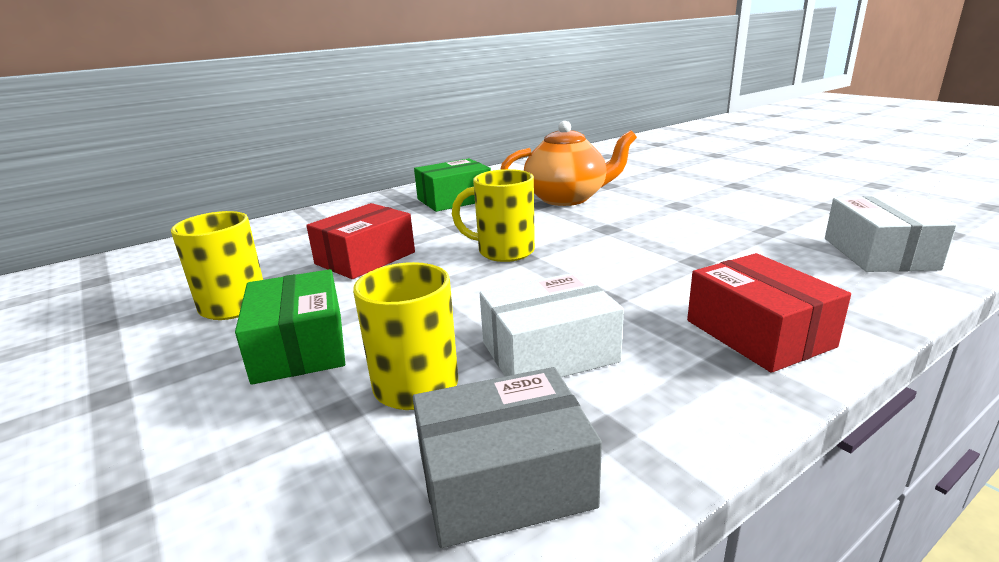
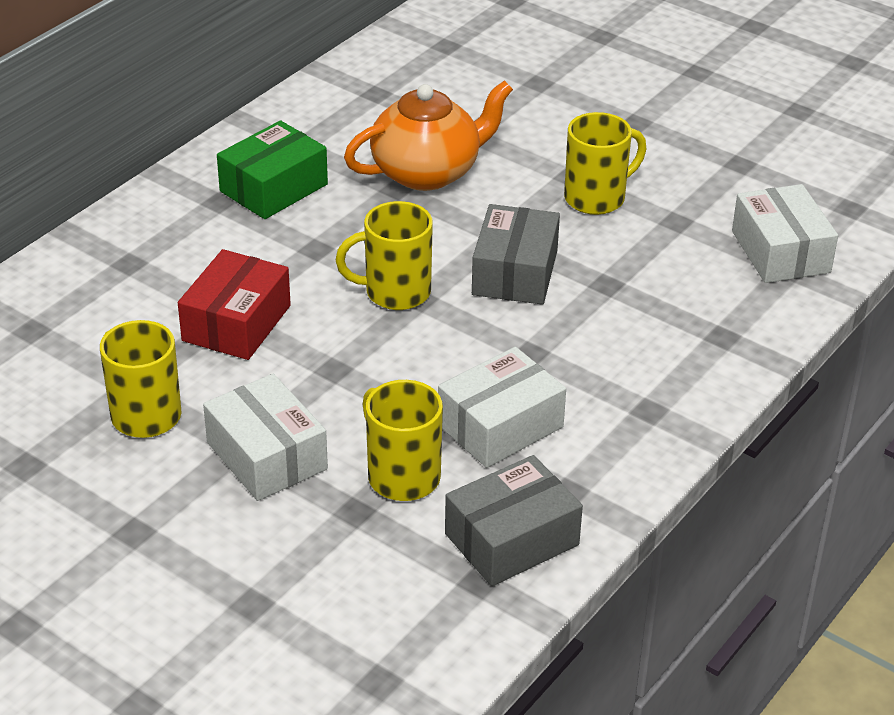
camera: 20 degrees left, 15 degrees up
(299, 347) = (266, 456): green box -> white box
(613, 248) = (515, 272): none -> grey box
(697, 215) = (596, 198): none -> yellow mug
(758, 333) = (670, 378): red box -> none

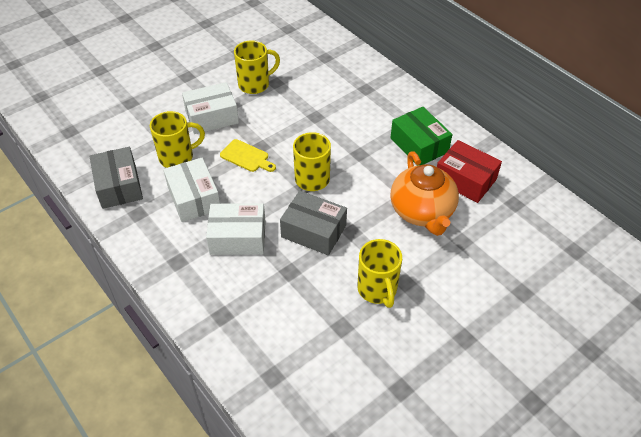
camera: 105 degrees right, 10 degrees up
(236, 323) = (307, 118): red box -> red box (465, 180)
(369, 381) = (246, 157): none -> yellow cutting board
(780, 252) = (292, 378): white box -> white box (238, 237)

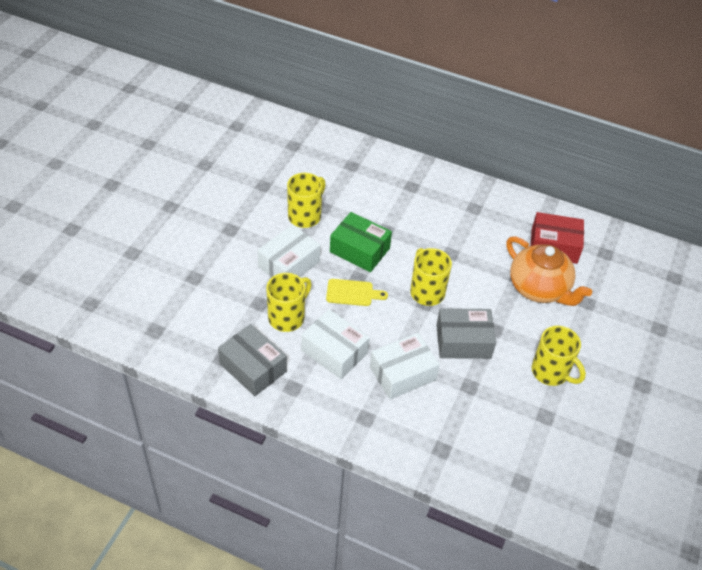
camera: 30 degrees left, 0 degrees up
(419, 145) = (495, 227): green box -> green box (359, 250)

